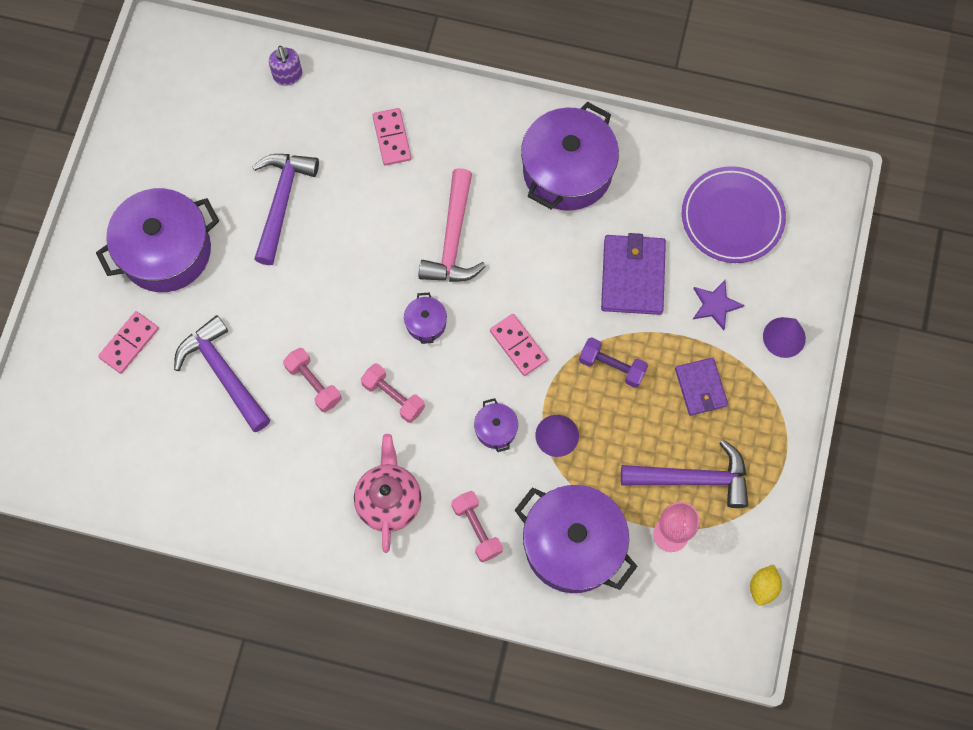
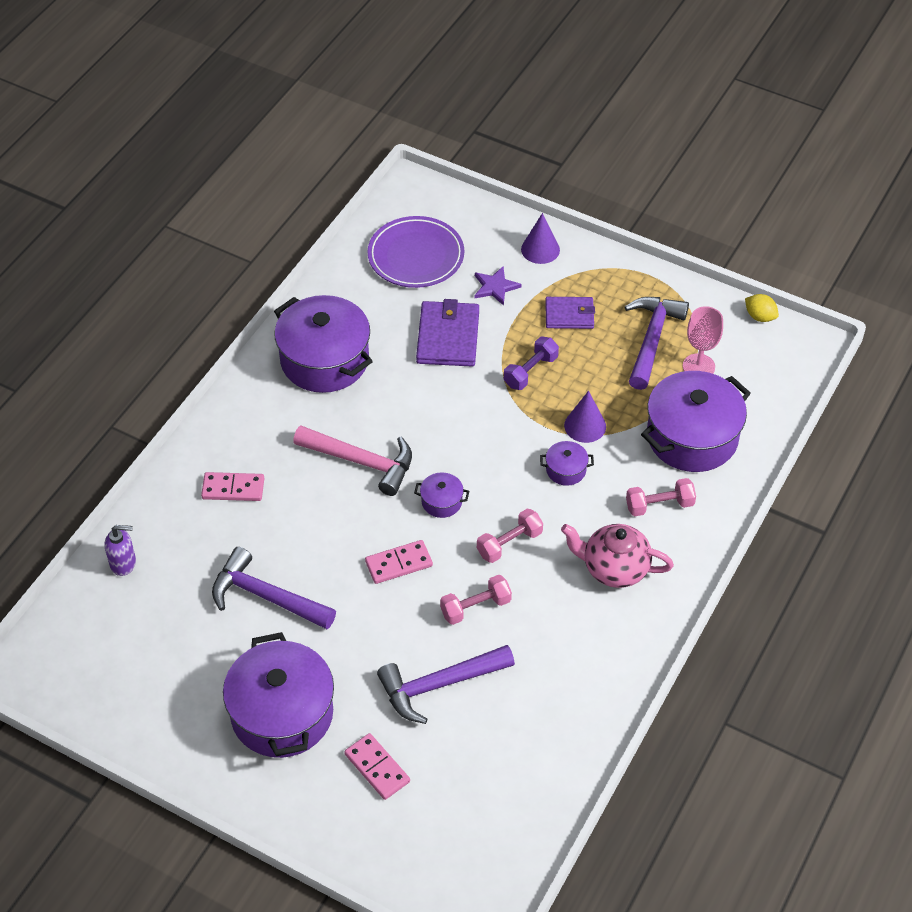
camera: 75 degrees left, 20 degrees down
(518, 346) = (488, 435): pink domino -> pink domino (399, 564)
(632, 276) = (448, 337): purple wallet -> purple wallet turned 75 degrees clockwise

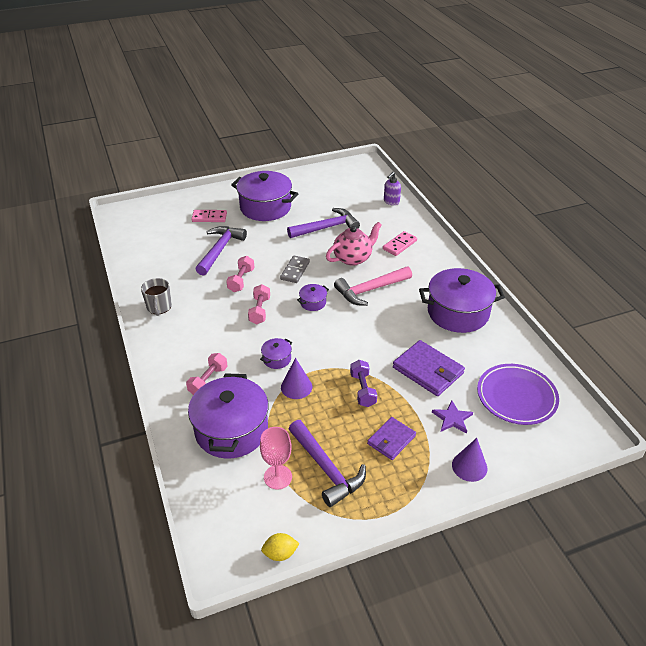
camera: 130 degrees right, 10 degrees down
(399, 564) = (295, 271): pink domino -> grey domino
(611, 653) = (159, 307): none -> grey mug
(614, 568) = (197, 337): pink teapot -> pink teapot (353, 258)

